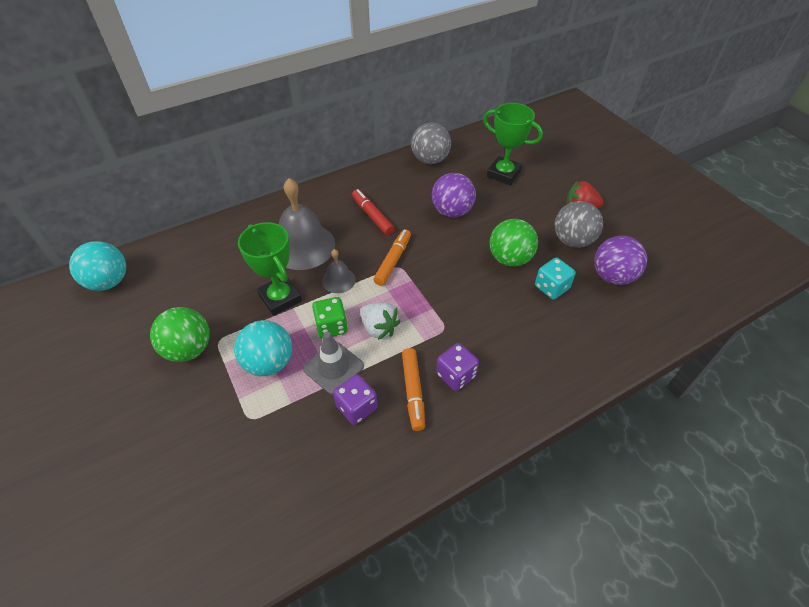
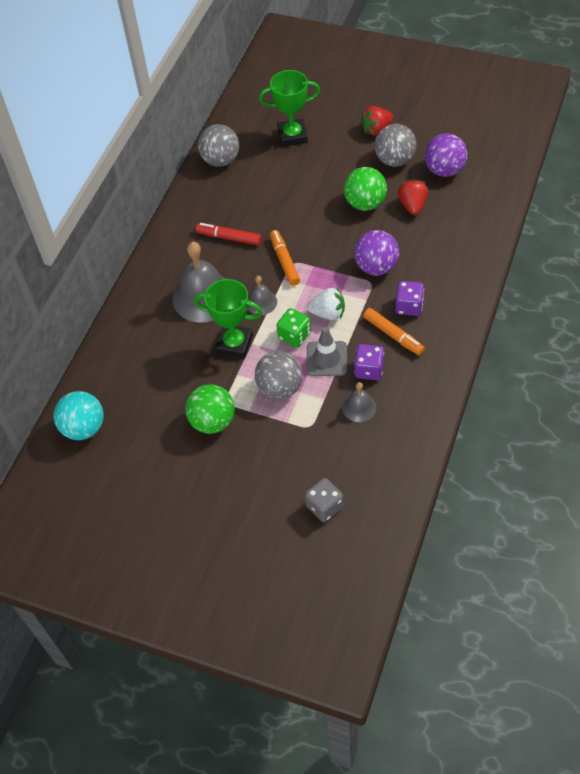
camera: 35 degrees left, 5 degrees up
(168, 513) = (324, 506): none -> grey dice
(269, 363) = (280, 388): turquoise ball -> grey ball
(309, 437) = (359, 407): none -> grey bell
(452, 211) = (286, 194): purple ball -> purple ball (376, 267)
(551, 287) = (412, 205): turquoise dice -> red strawberry

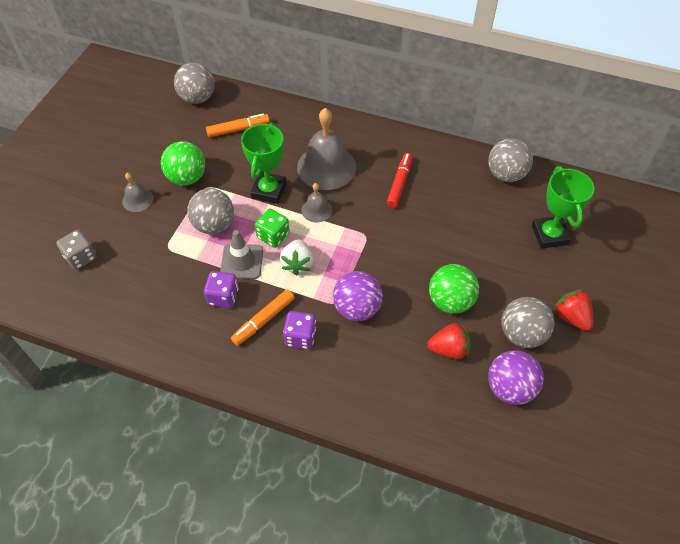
camera: 85 degrees right, 0 degrees up
(84, 428) = (197, 98): turquoise ball -> grey ball
(284, 261) = (367, 228): orange marker -> orange marker (238, 129)
(359, 407) = (180, 287): grey bell -> grey bell (137, 199)

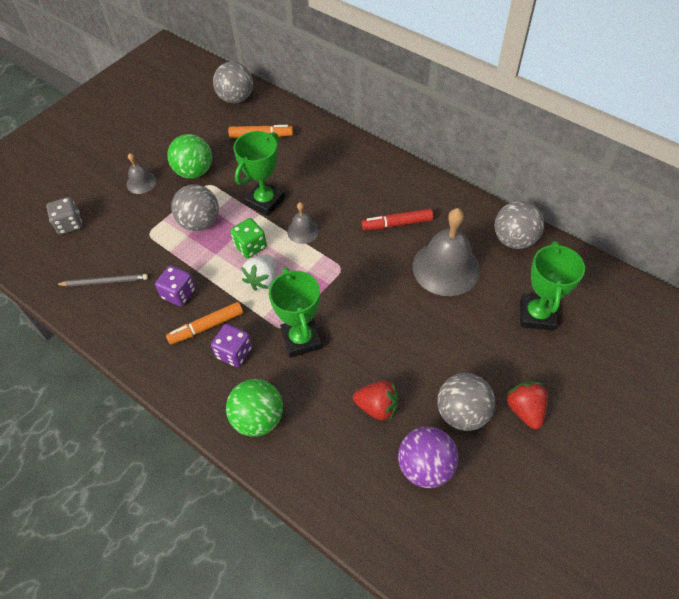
camera: 20 degrees right, 0 degrees up
(143, 304) = (104, 281): none -> grey pencil
(242, 261) = (210, 264): grey traffic cone -> none
(326, 167) = (330, 190): grey bell -> grey bell (446, 268)
(357, 308) = (301, 339): purple ball -> green trophy
(399, 184) = (397, 224): red marker -> red marker turned 135 degrees counterclockwise
(450, 301) = (399, 357): green ball -> green ball (258, 418)

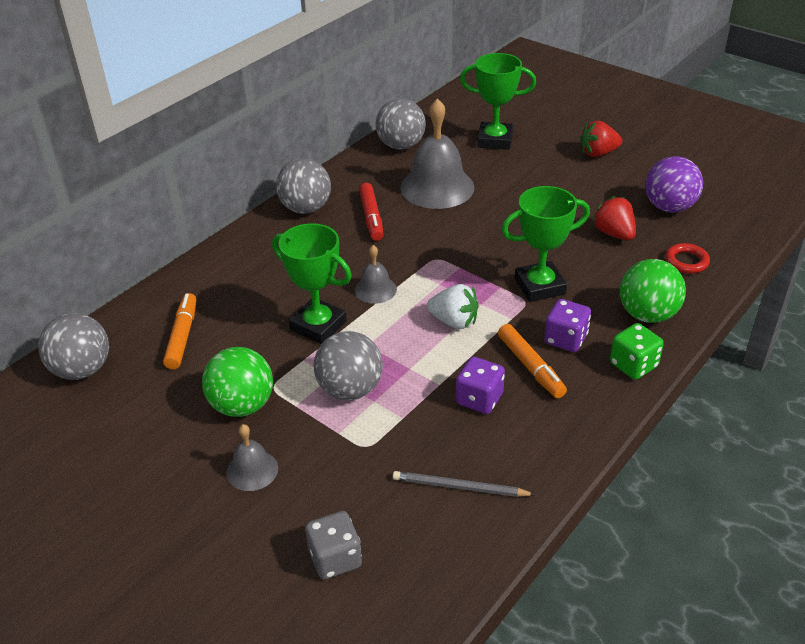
camera: 90 degrees left, 15 degrees down
(104, 281) = (459, 487): grey pencil -> grey pencil turned 75 degrees counterclockwise
(250, 246) = (398, 335): green dice -> green dice (633, 365)
(332, 466) = (686, 261): none -> red ring
(377, 407) = (614, 234): red strawberry -> red strawberry turned 45 degrees counterclockwise
(462, 413) = (609, 185): grey ball -> grey ball (306, 208)

